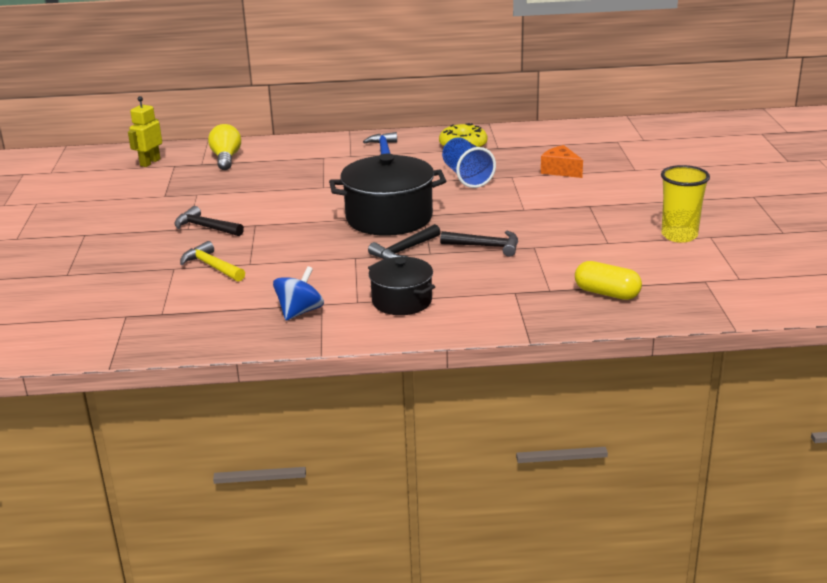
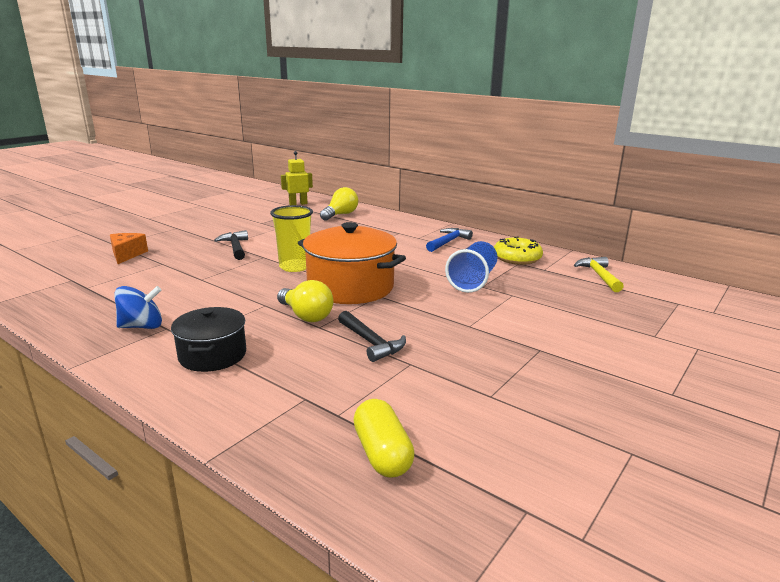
camera: 40 degrees right, 5 degrees down
(212, 266) = (180, 271): yellow hammer -> yellow hammer (599, 276)
(389, 218) = (350, 287): black pot -> orange pot
(404, 250) = (306, 316): black hammer -> yellow light bulb
(560, 170) = (568, 307): orange cheese -> orange cheese (127, 255)
(679, 235) = (590, 430): yellow cup -> yellow cup (295, 267)

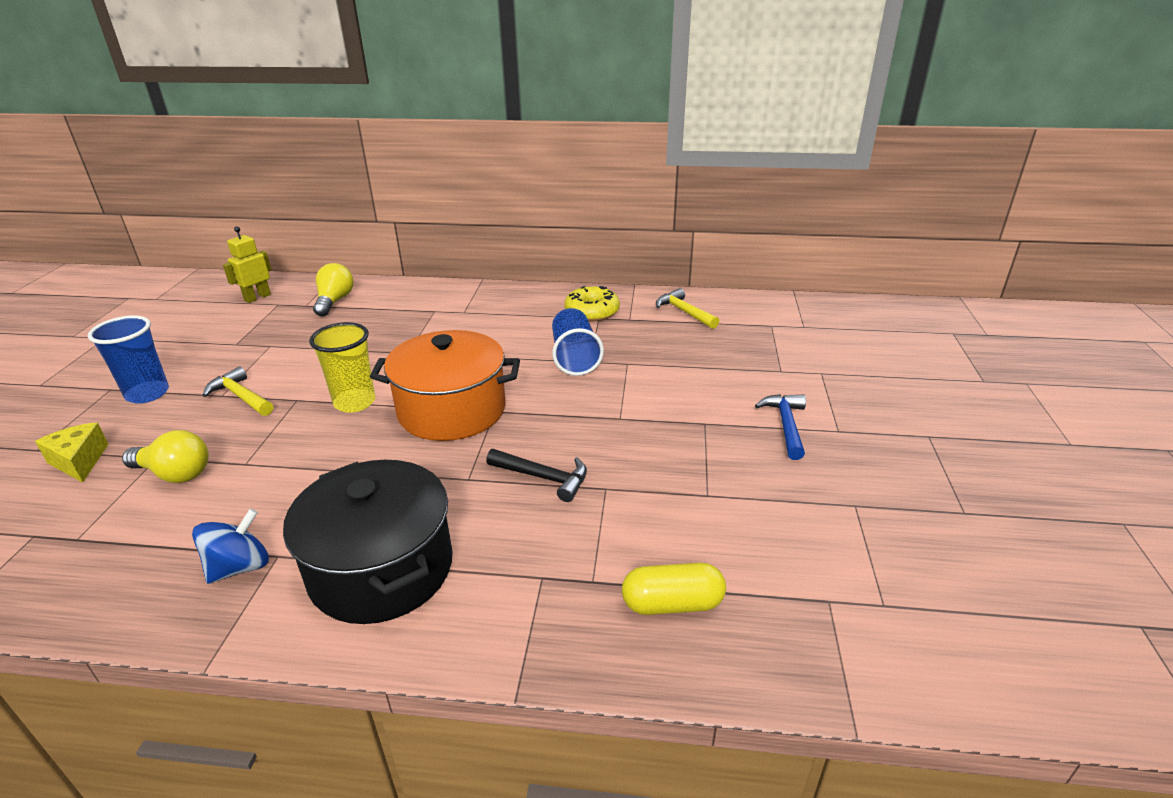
camera: 30 degrees left, 10 degrees up
(127, 255) = (79, 461): orange cheese -> yellow cheese
(191, 234) = (147, 394): none -> blue cup
(212, 355) = (381, 569): black pot -> black pot, size x1.67
(235, 247) = (241, 396): black hammer -> yellow hammer
(306, 316) = (439, 469): yellow light bulb -> yellow light bulb (175, 474)
(382, 453) = (672, 604): yellow capsule -> yellow capsule turned 45 degrees counterclockwise
(448, 242) = (502, 309): blue hammer -> blue hammer (786, 425)

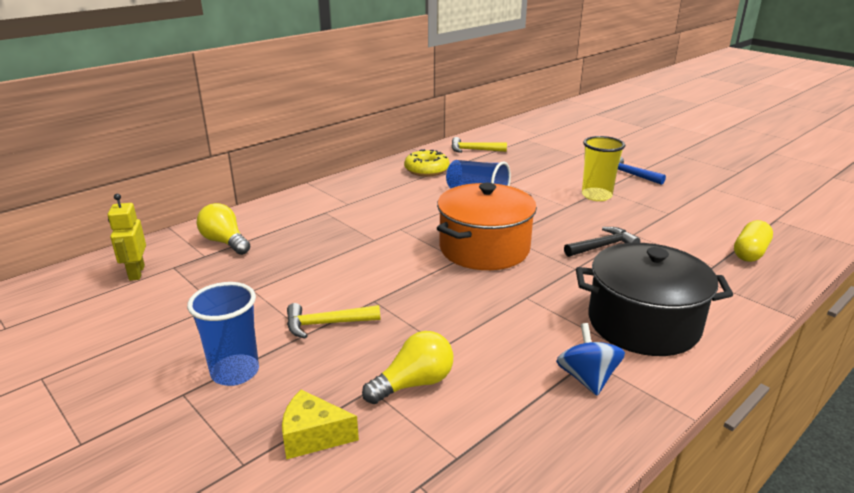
camera: 50 degrees left, 5 degrees down
(354, 402) = (418, 278): yellow cup -> yellow cup (596, 196)

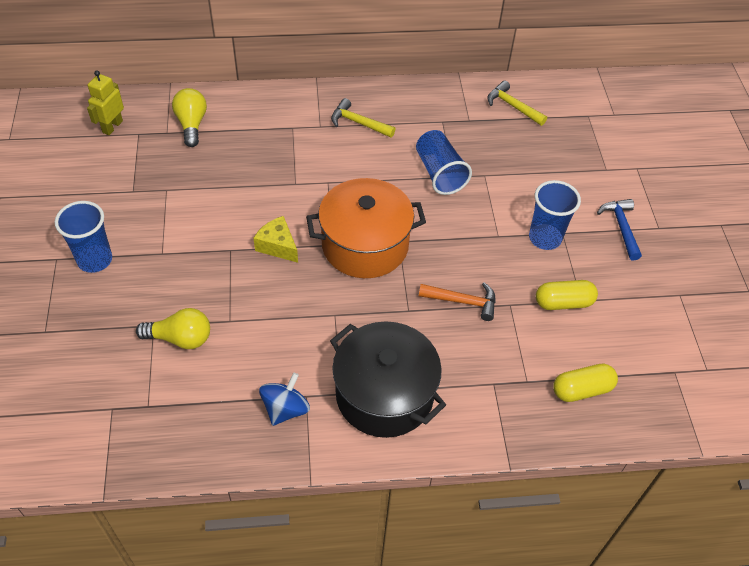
camera: 35 degrees right, 25 degrees up
(313, 436) = (92, 338): yellow cheese -> yellow cheese (277, 246)
(326, 324) = (180, 253): yellow hammer -> yellow hammer (358, 123)
(426, 170) = (434, 114): yellow donut -> none
(596, 196) = (545, 238): yellow cup -> blue cup
(602, 246) = (462, 301): black hammer -> orange hammer
(661, 218) = (563, 302): none -> yellow capsule

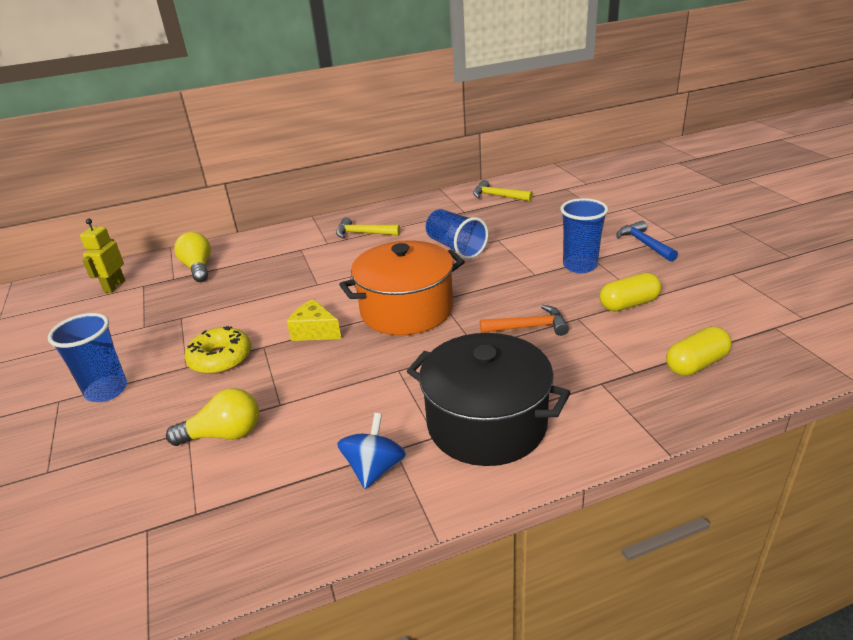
camera: 10 degrees left, 20 degrees down
(192, 253) = (220, 358): none -> yellow donut

